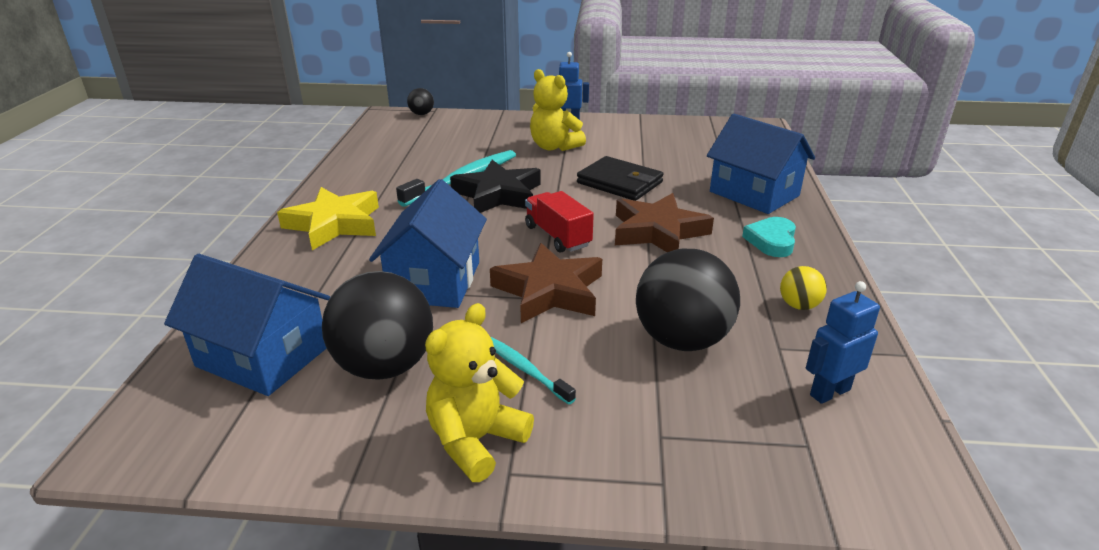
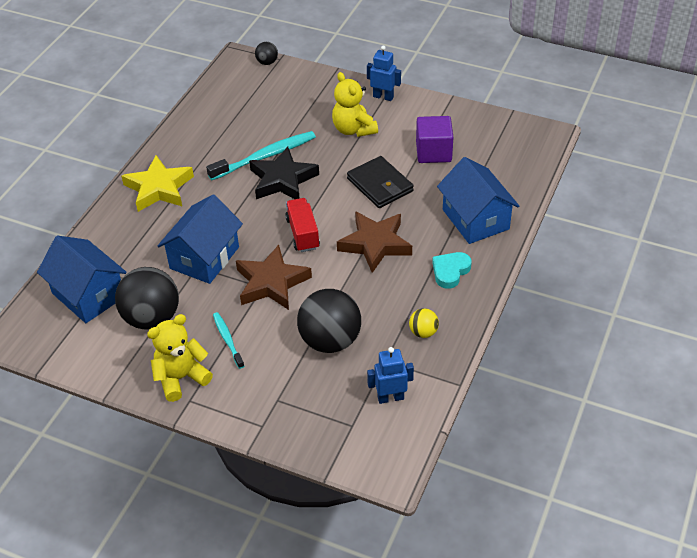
camera: 20 degrees right, 15 degrees up
(657, 151) = (433, 152): none -> purple cube

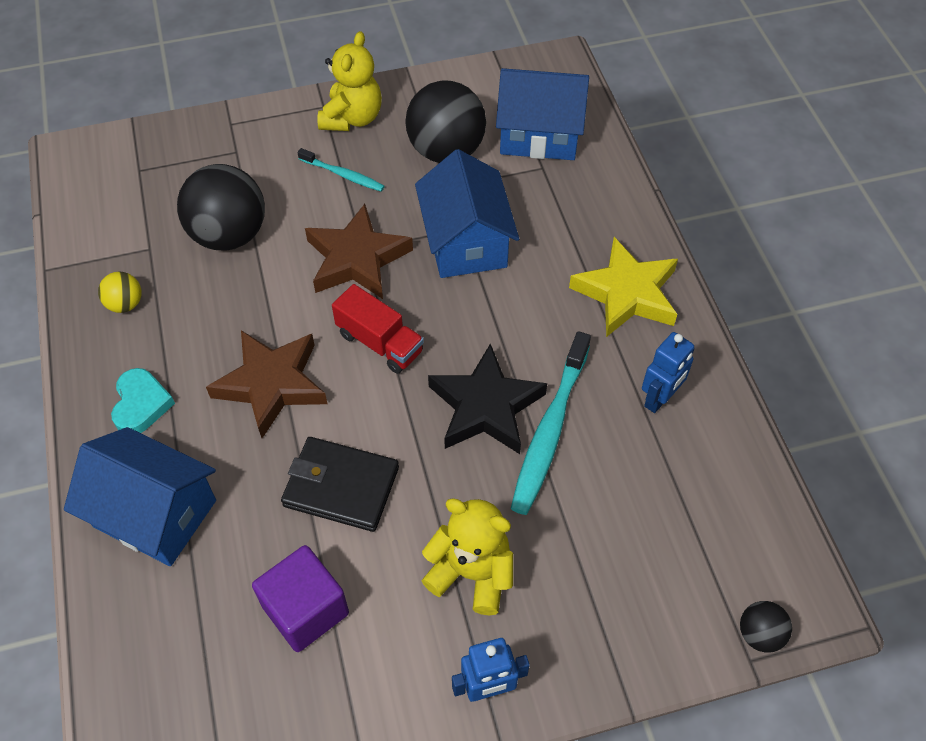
camera: 140 degrees right, 10 degrees up
(390, 397) = (116, 215): blue robot -> blue robot (659, 398)

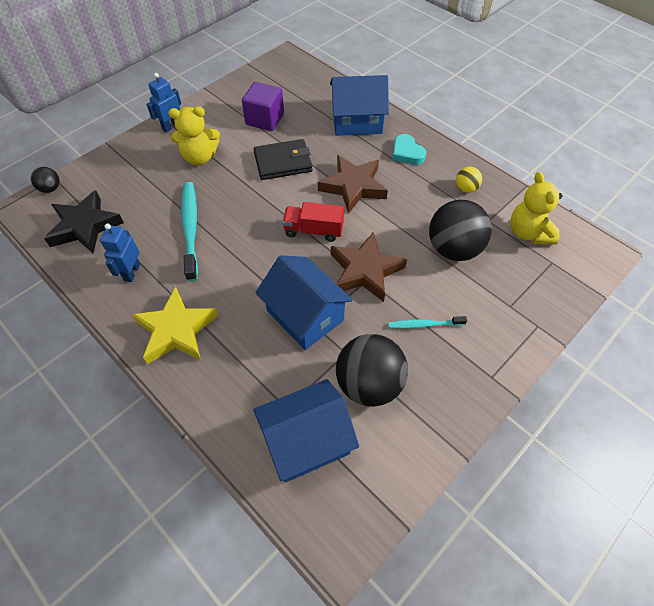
camera: 150 degrees right, 0 degrees up
(352, 118) = (461, 377): yellow teddy bear -> yellow teddy bear (528, 233)
(485, 407) = (232, 224): black star -> black star (85, 226)

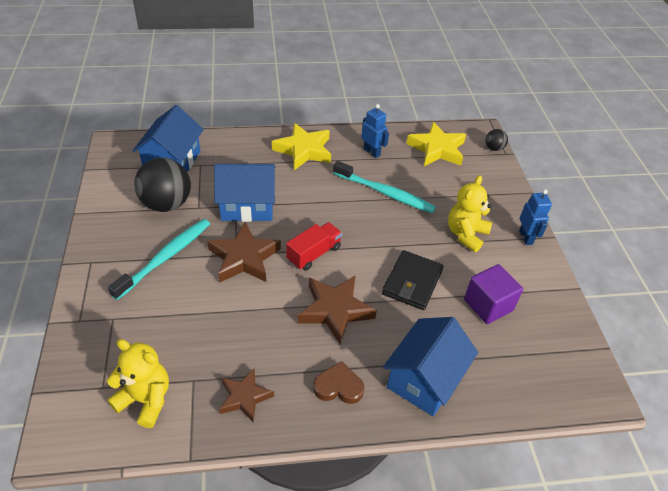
camera: 125 degrees right, 10 degrees down
(85, 226) = (437, 149): black star -> yellow star
(407, 153) = (338, 387): turquoise heart -> brown heart
(424, 324) = (165, 257): turquoise toothbrush -> turquoise toothbrush, size x1.82
(453, 249) = (198, 327): black ball -> none
(466, 188) = (244, 397): yellow ball -> brown star

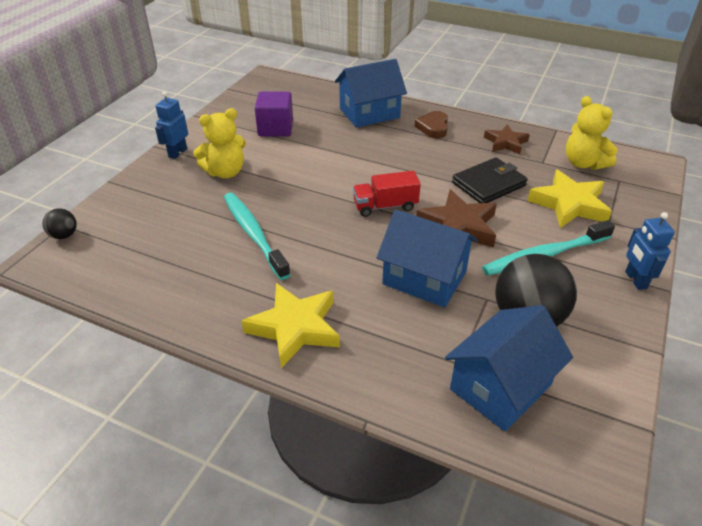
camera: 145 degrees left, 5 degrees down
(335, 310) = (400, 163): brown star -> none
(338, 387) = (433, 127): brown heart -> brown heart turned 60 degrees clockwise
(372, 152) = (210, 288): blue robot -> blue robot (635, 280)
(412, 282) = (317, 158): black wallet -> black wallet (488, 184)
(437, 149) = (128, 260): yellow star -> yellow star (569, 204)

